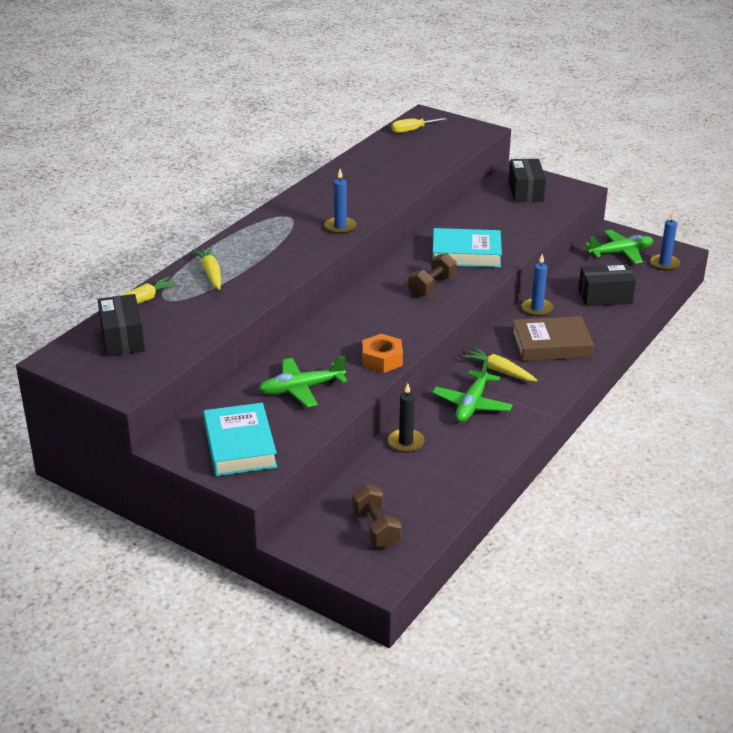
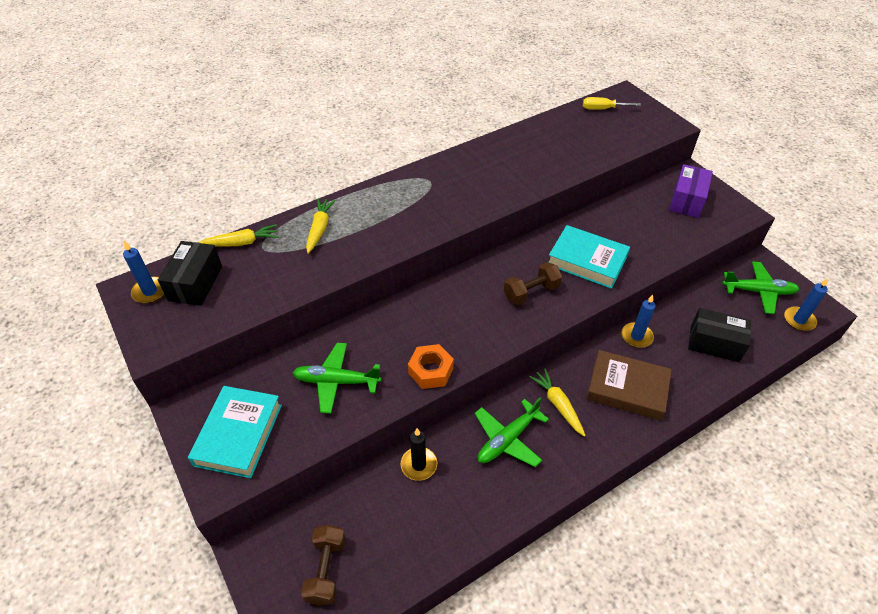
camera: 25 degrees right, 15 degrees up
(340, 227) = (467, 207): blue candle -> blue candle (150, 291)
(525, 192) = (687, 200): black box -> purple box

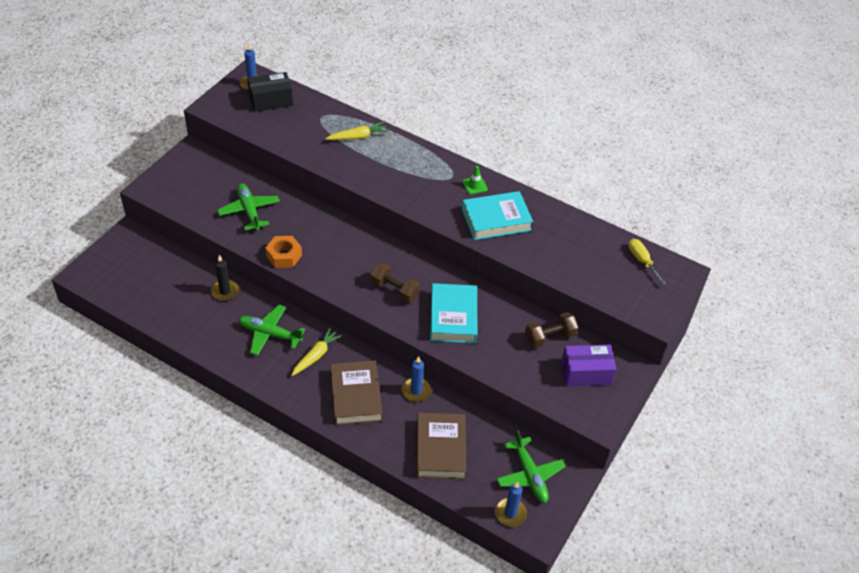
camera: 60 degrees right, 0 degrees up
(238, 435) = (186, 182): turquoise book -> turquoise book (496, 219)
(241, 243) = (320, 105): yellow carrot -> none
(326, 570) = (131, 273): brown dumbbell -> brown dumbbell (549, 337)
(452, 170) = (474, 185): none -> green traffic cone
(714, 343) = (440, 449): black box -> brown book

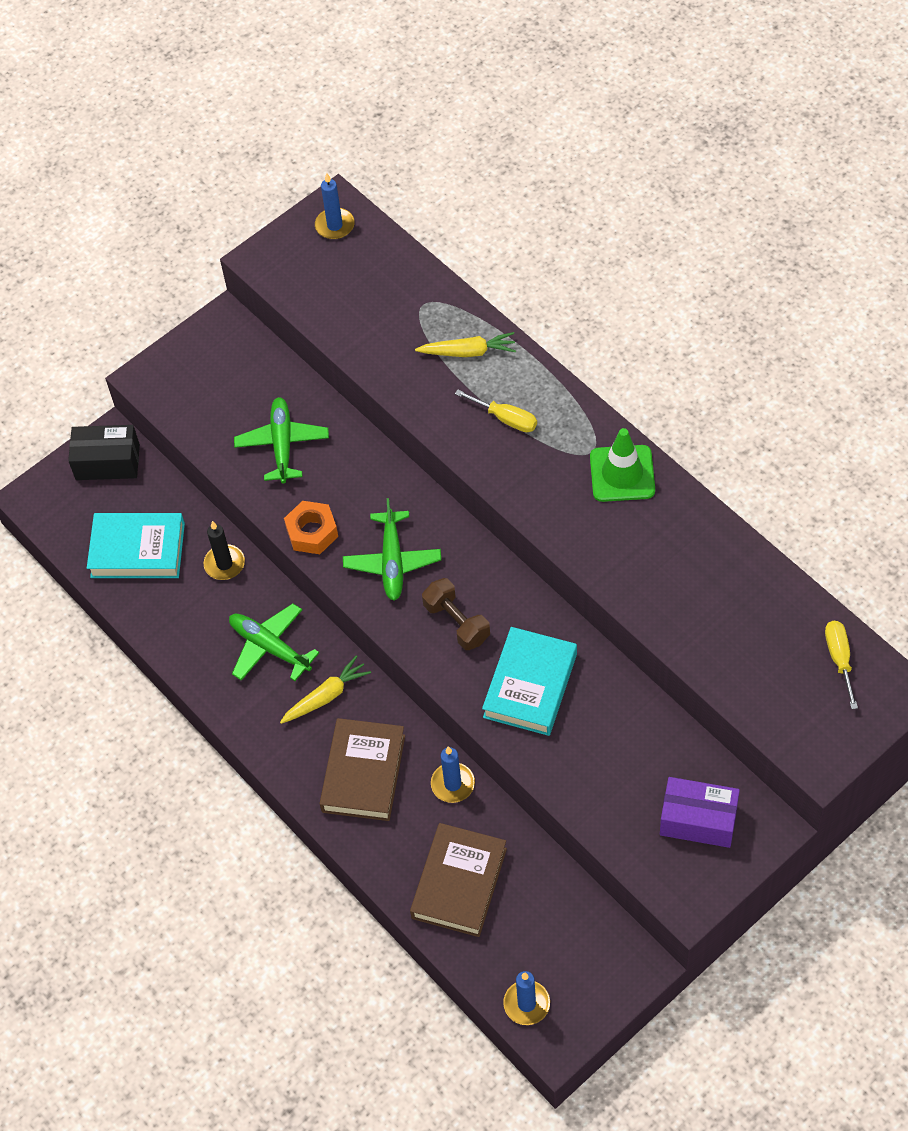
camera: 25 degrees right, 10 degrees up
(271, 100) = (354, 261): black box -> black box (107, 462)
(393, 168) = (506, 419): none -> yellow screwdriver
(474, 185) = (622, 474): green traffic cone -> green traffic cone, size x1.85
(496, 219) = (634, 542): turquoise book -> turquoise book (138, 550)
(529, 475) = (574, 953): green plane -> green plane (392, 562)
(549, 337) = (664, 749): brown dumbbell -> none

